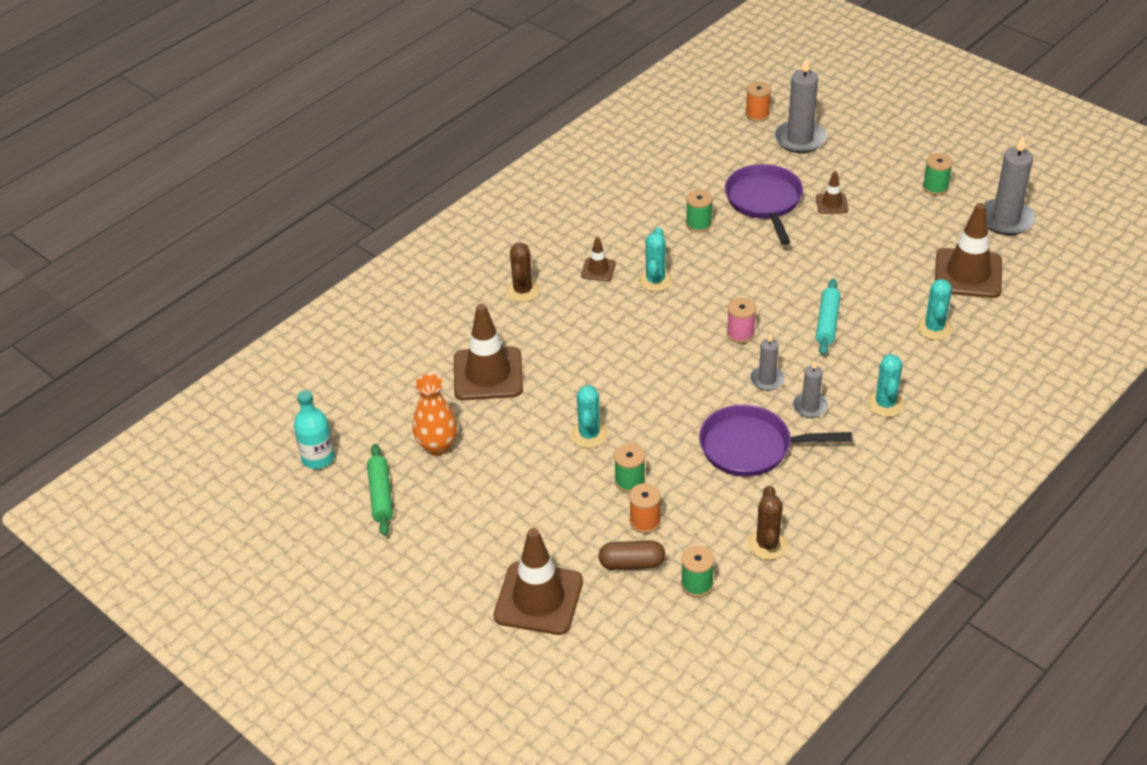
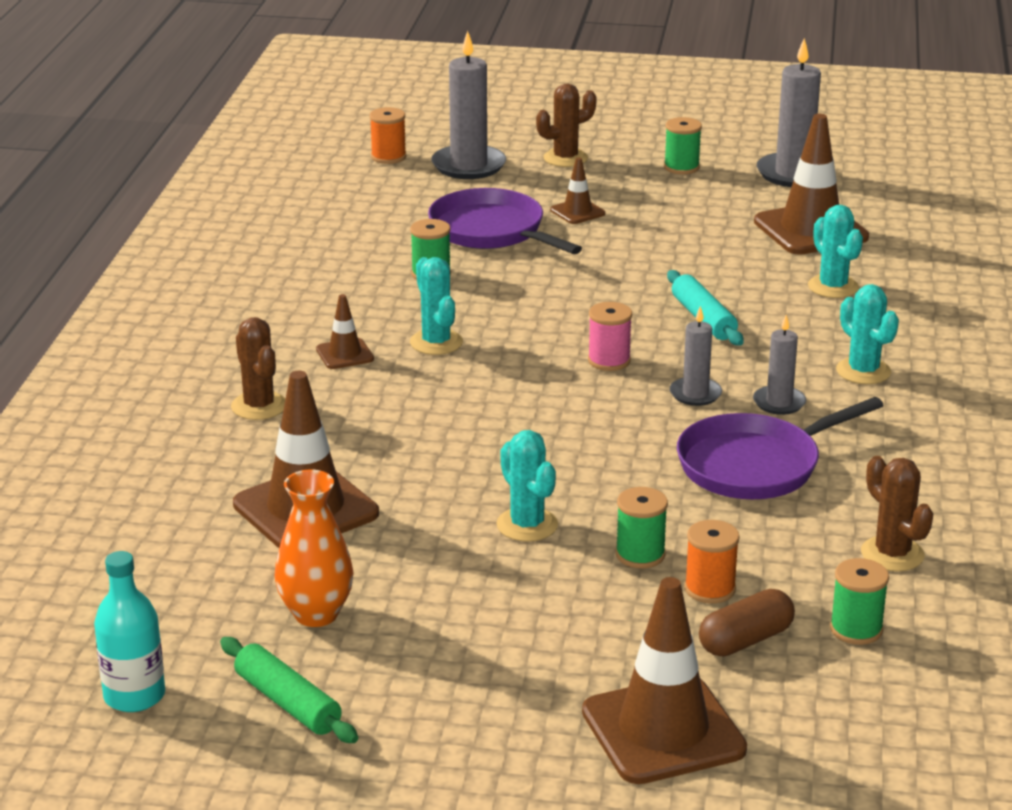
camera: 35 degrees left, 15 degrees down
(866, 153) = (565, 158): none -> brown cactus

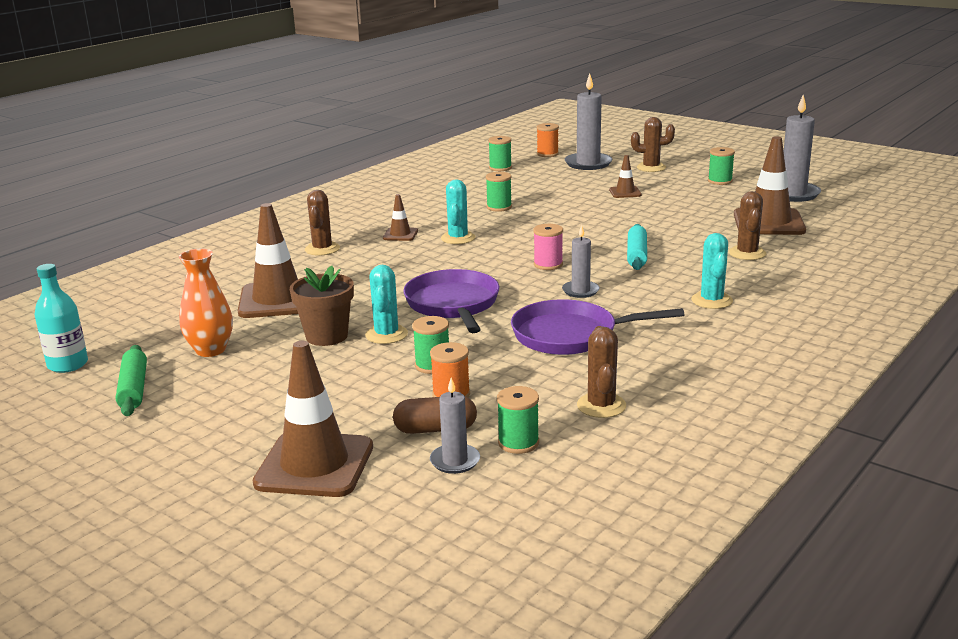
camera: 30 degrees right, 5 degrees down
(347, 197) = (500, 168): none -> green spool
(450, 549) = (327, 336): none -> brown flower pot
(491, 231) = (561, 194): purple pan -> purple pan (453, 304)
(779, 403) = (630, 306): grey candle -> grey candle (455, 461)
(833, 287) = (747, 253): turquoise cactus -> brown cactus

